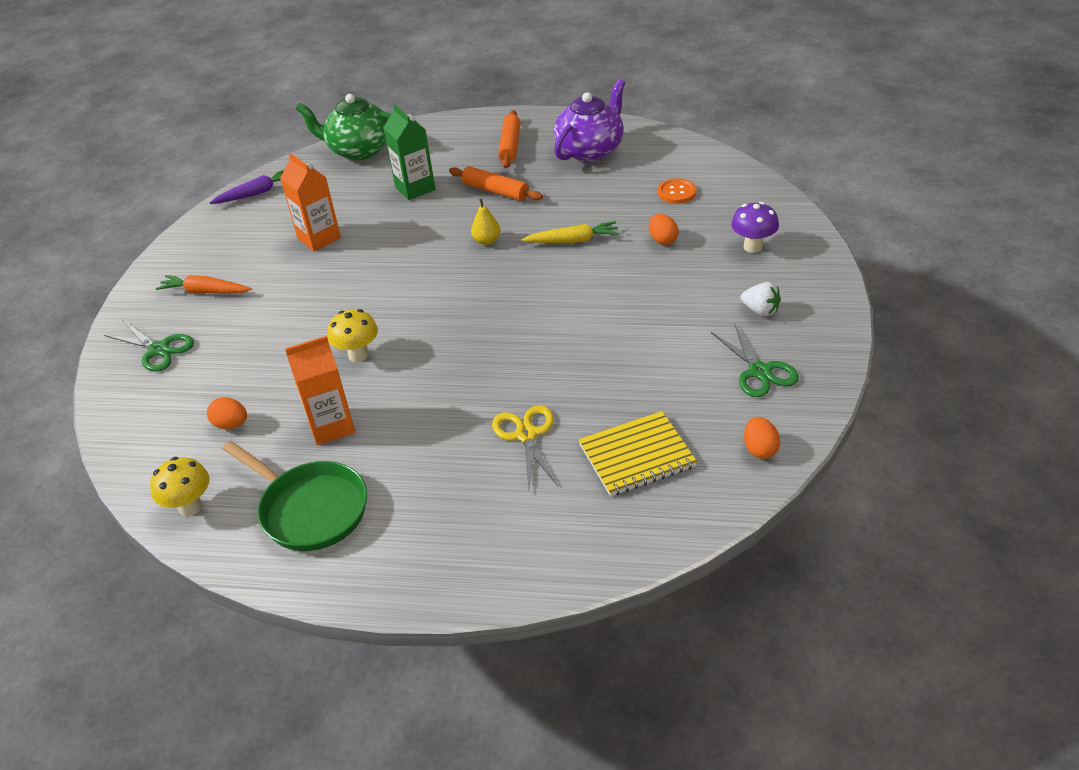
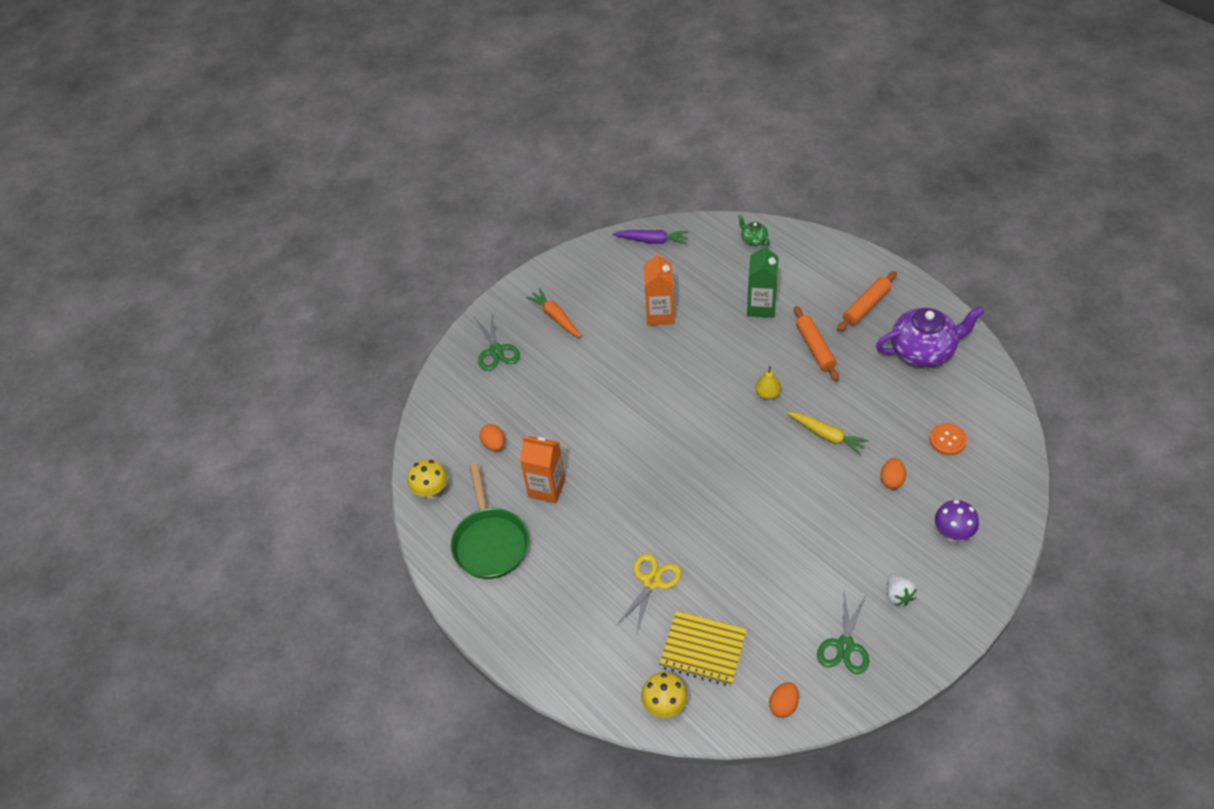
camera: 40 degrees right, 10 degrees up
(358, 355) = (605, 440): yellow mushroom -> yellow mushroom (665, 706)
(359, 150) = (753, 240): green teapot -> green teapot, size x0.44

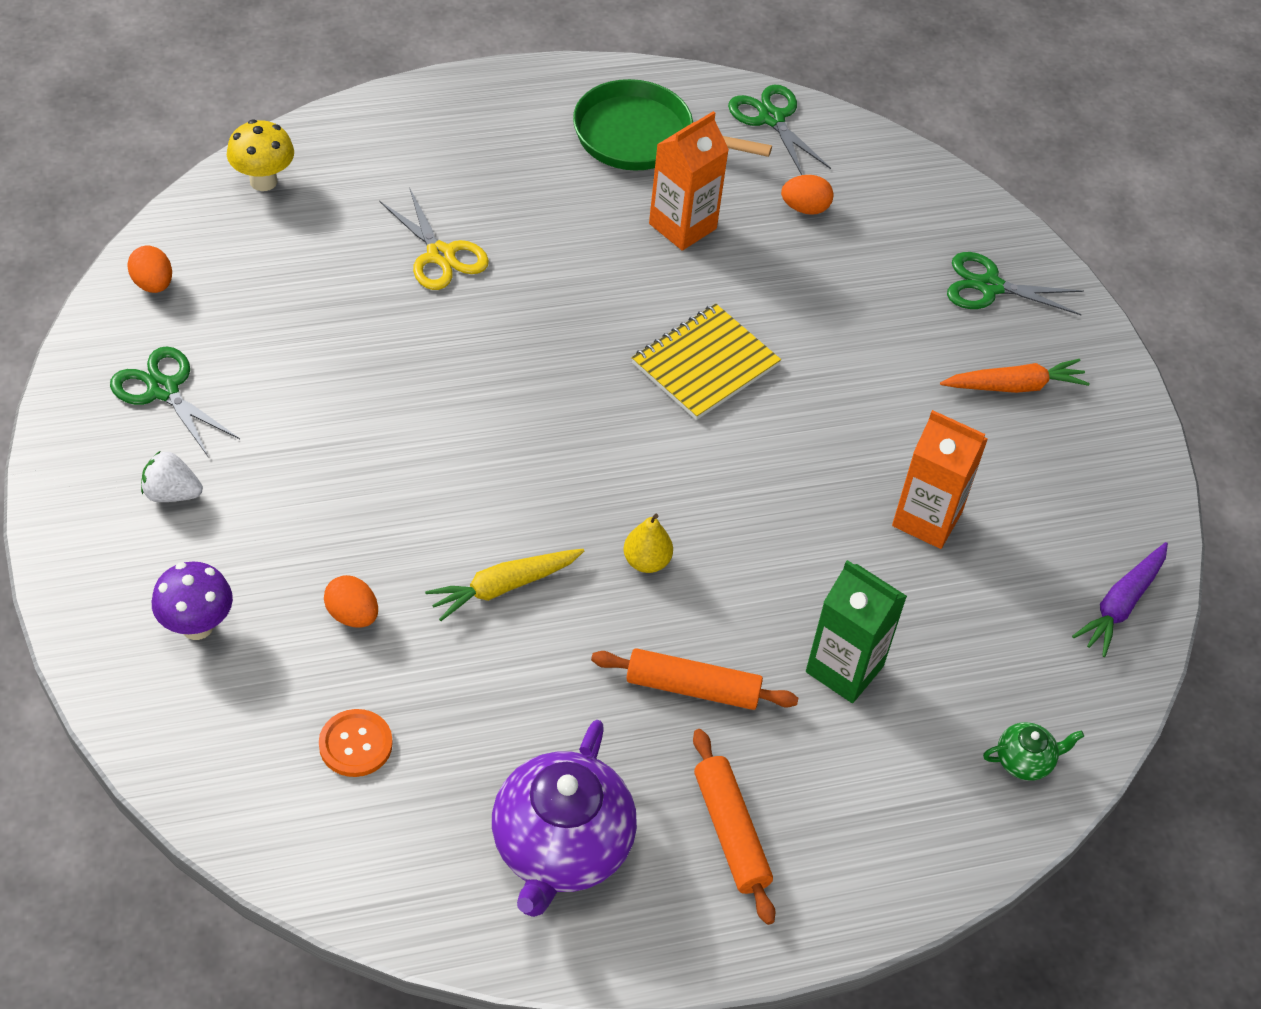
camera: 110 degrees right, 0 degrees up
(431, 492) = (771, 118): yellow mushroom -> green scissors
(703, 649) = (299, 252): yellow notebook -> yellow notebook (705, 364)

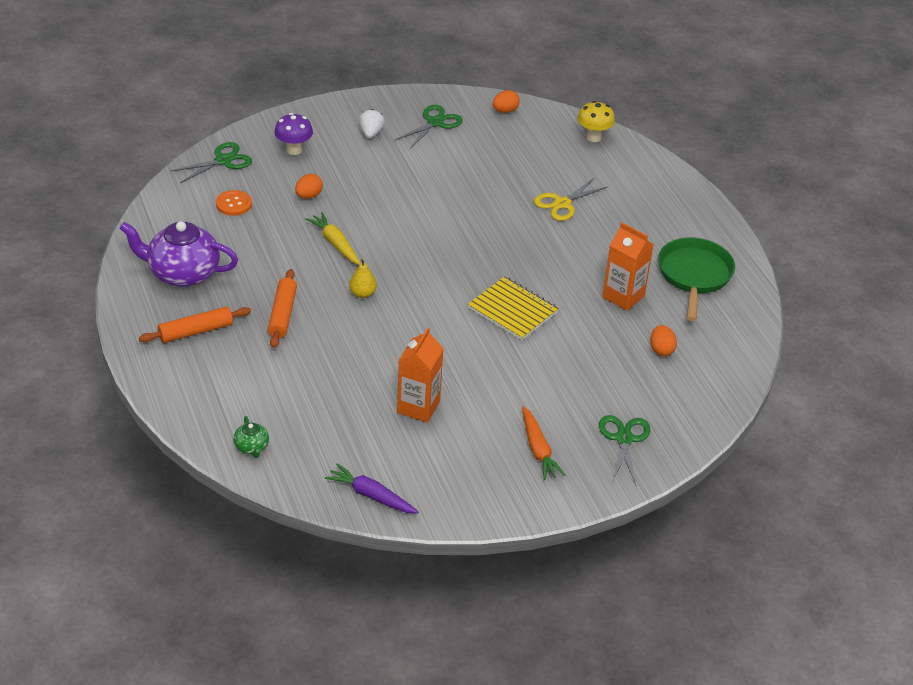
camera: 85 degrees right, 10 degrees down
(771, 118) = (739, 332): green scissors -> green scissors (223, 160)
(844, 669) = (303, 372): green carton -> none

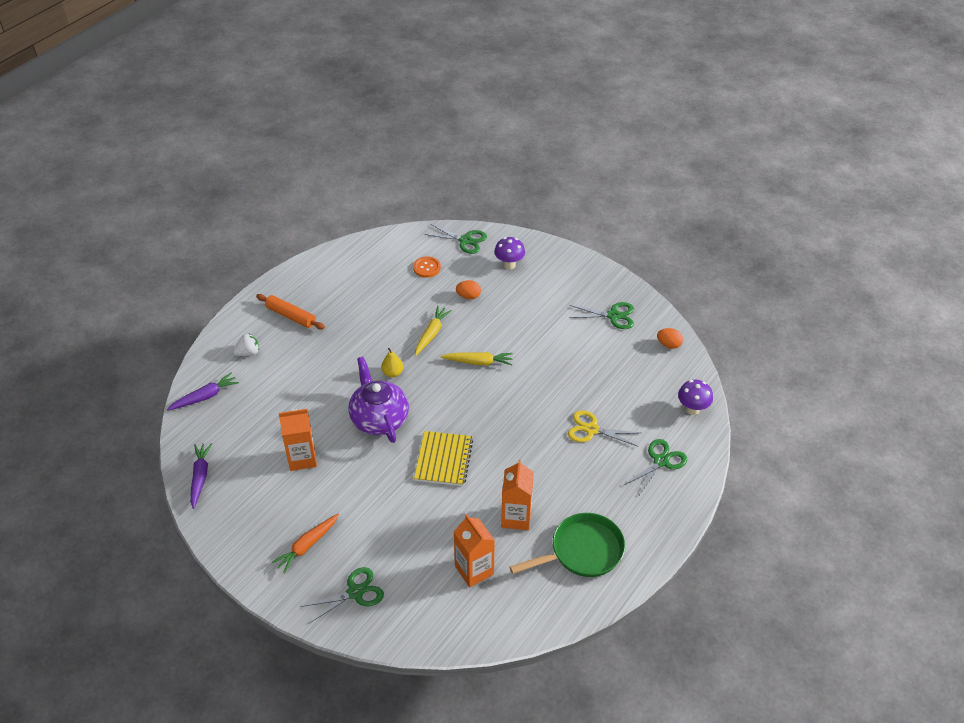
camera: 60 degrees right, 5 degrees up
(182, 273) = (339, 282): purple teapot -> purple teapot (379, 419)
(252, 447) = (205, 397): green teapot -> purple carrot
(282, 314) = (339, 346): orange rolling pin -> none
(371, 133) = (566, 290): white strawberry -> white strawberry (248, 353)
(407, 231) = (478, 362): none -> yellow carrot
(593, 137) = (692, 409): yellow mushroom -> purple mushroom
(635, 183) = (661, 461): none -> green scissors
(661, 350) = (474, 570): orange egg -> orange carton

